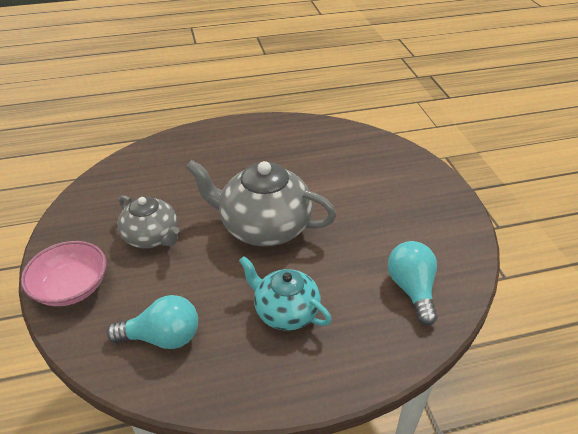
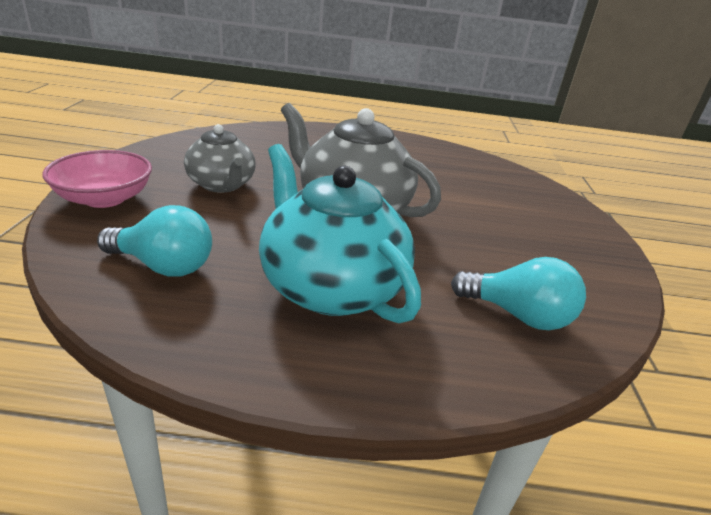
camera: 15 degrees right, 10 degrees down
(285, 311) = (331, 287): turquoise teapot -> turquoise teapot, size x1.61
(412, 289) = (517, 315): turquoise light bulb -> turquoise light bulb turned 105 degrees clockwise

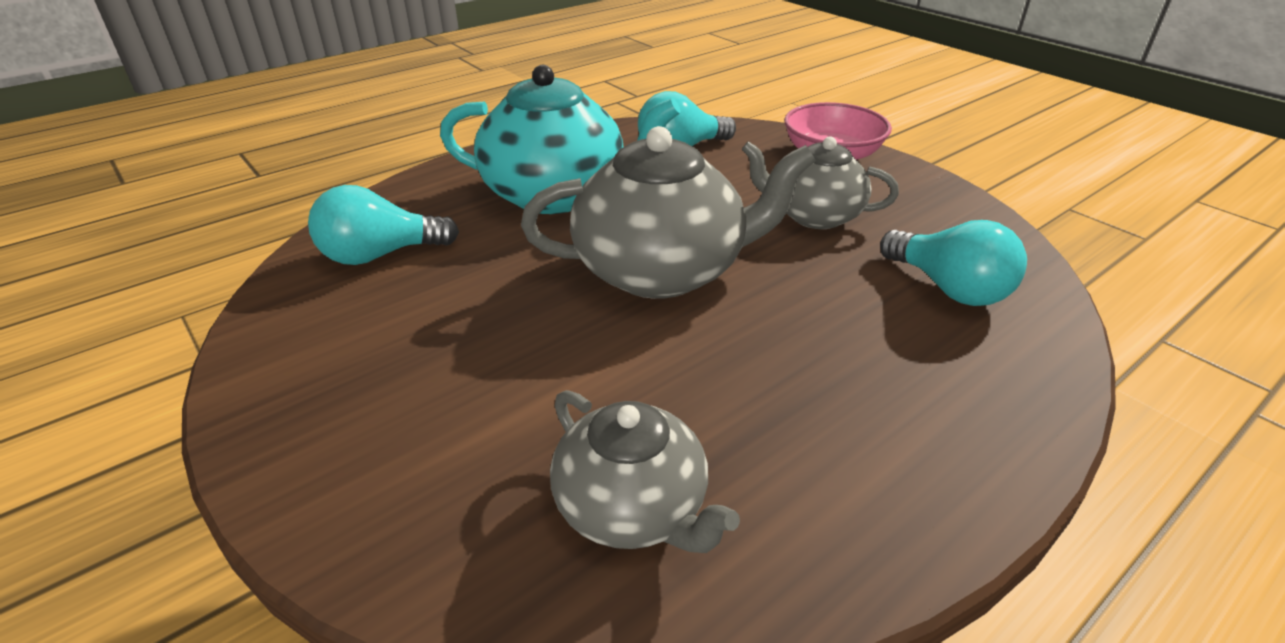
camera: 140 degrees right, 5 degrees up
(255, 145) = (948, 288): none -> turquoise light bulb
(471, 171) = (633, 508): none -> grey teapot

